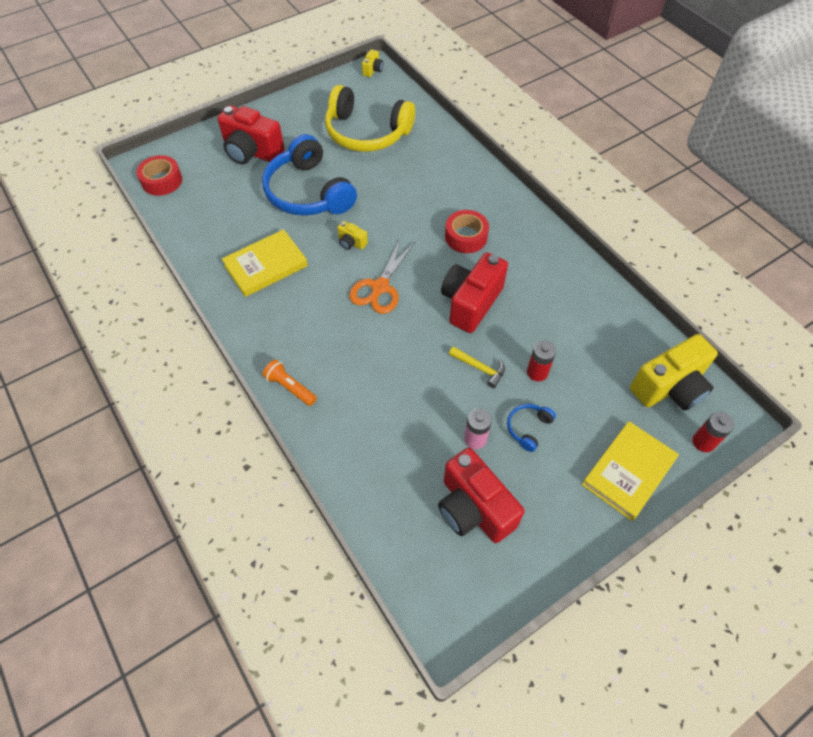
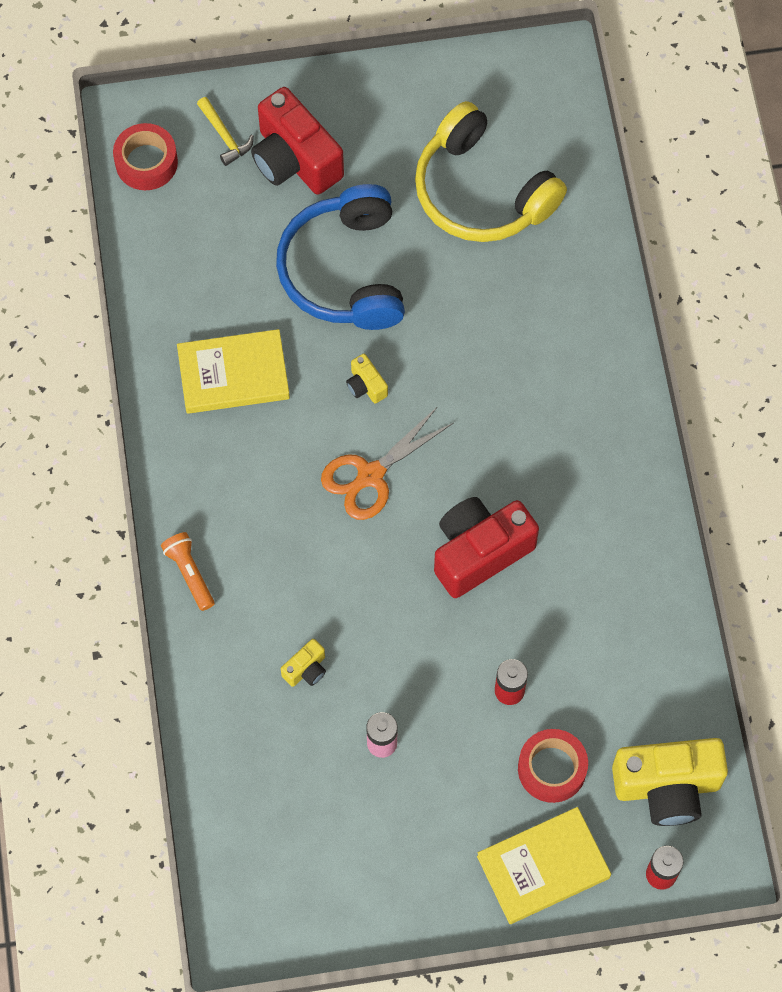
camera: 25 degrees right, 10 degrees up
(373, 70) = (553, 62): yellow camera -> yellow camera (306, 669)
(466, 237) = (530, 444): red tape -> red tape (552, 769)
(473, 508) = (334, 825): red camera -> none
(480, 368) = (439, 652): yellow hammer -> yellow hammer (225, 136)
(528, 428) = (454, 759): blue headphones -> none

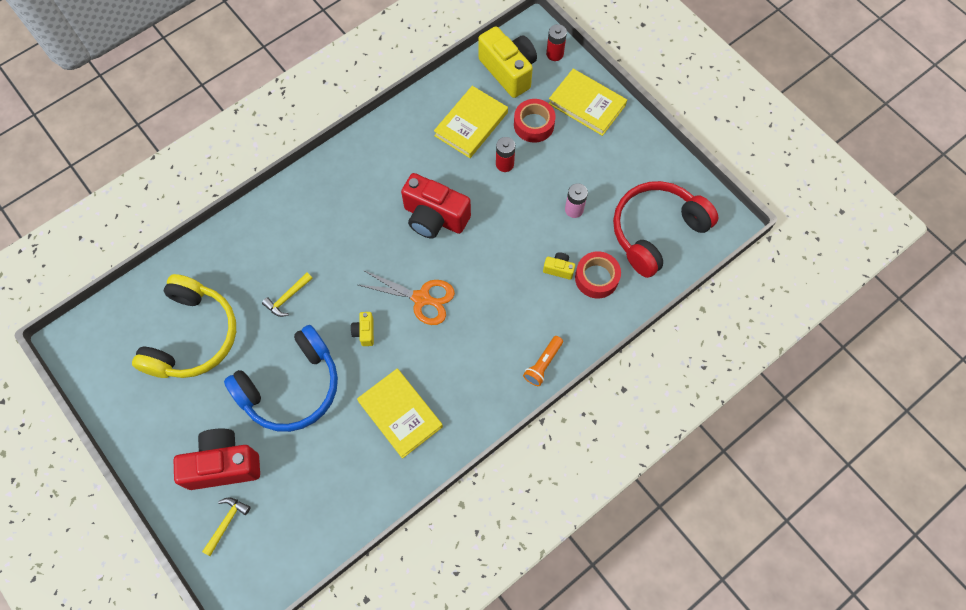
camera: 120 degrees left, 0 degrees up
(146, 162) = (273, 565): red tape -> red tape (596, 278)
(281, 834) = (656, 231): none -> red headphones
(295, 160) = (223, 465): red camera -> red camera turned 120 degrees counterclockwise
(366, 386) = (364, 332): yellow camera -> yellow camera turned 150 degrees clockwise
(469, 318) = (287, 298): none -> yellow hammer
(603, 681) = (471, 124): none -> yellow book

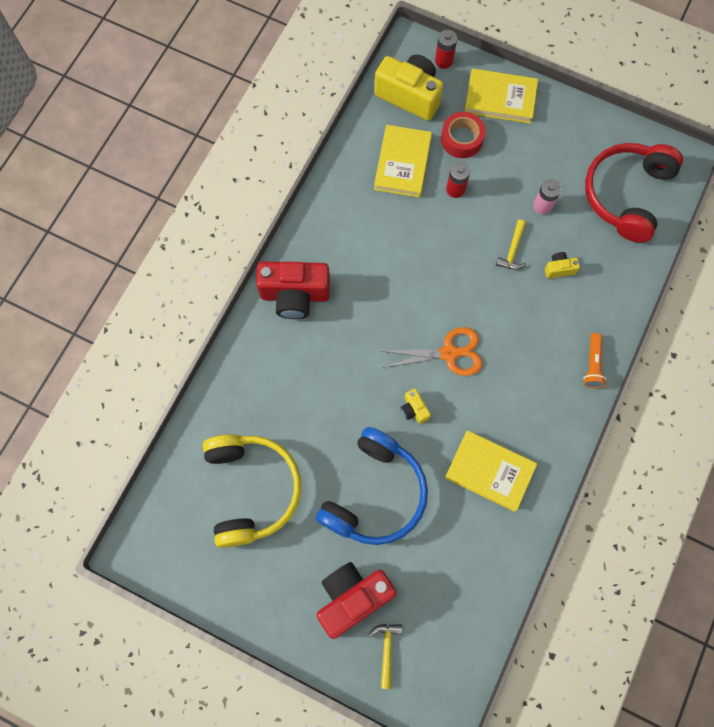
camera: 25 degrees left, 5 degrees up
(287, 298) = (322, 410): yellow hammer -> yellow hammer (512, 250)
(434, 217) = (418, 270): red camera -> red camera (295, 295)
(596, 278) = (597, 262): red tape -> none

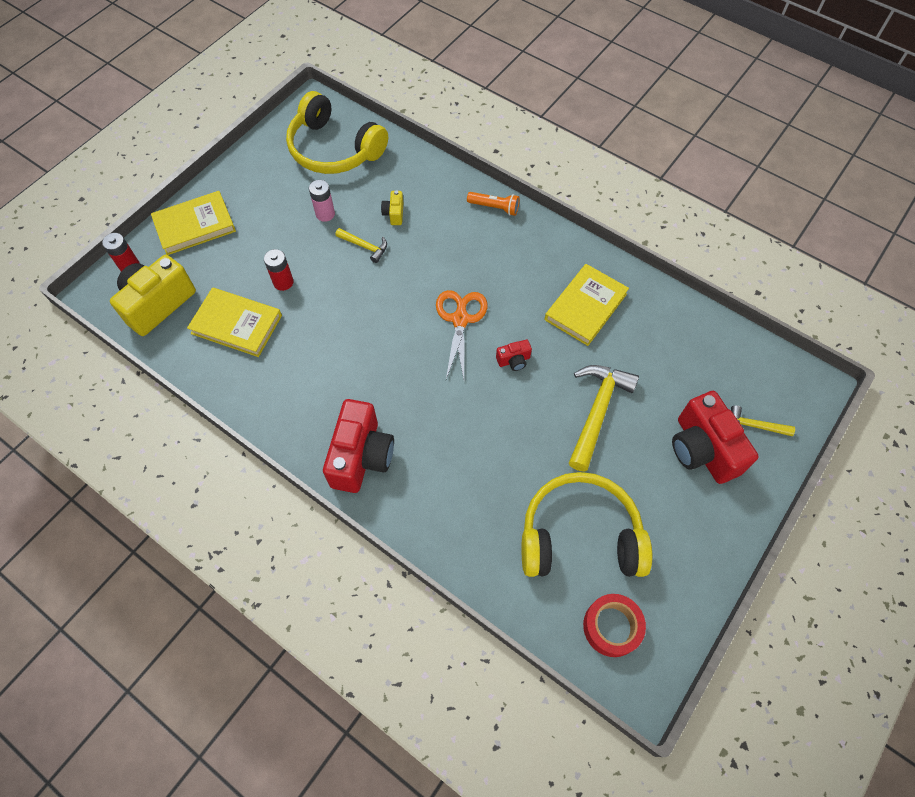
camera: 80 degrees left, 10 degrees down
(375, 494) = (597, 411): blue headphones -> yellow hammer
(414, 409) = (514, 360): yellow camera -> red camera
(461, 139) = (228, 266): red tape -> red tape (611, 627)
(500, 98) = (195, 226): yellow book -> yellow book turned 45 degrees clockwise
(627, 195) = (334, 149): red headphones -> yellow headphones

